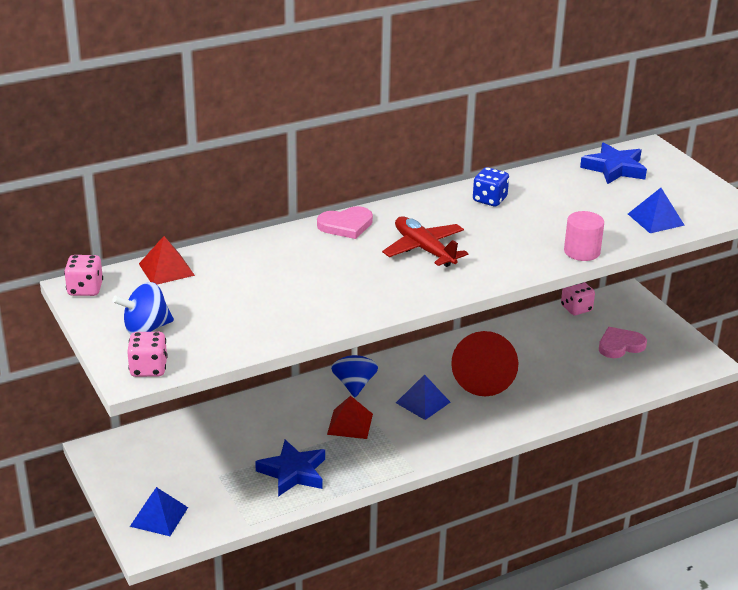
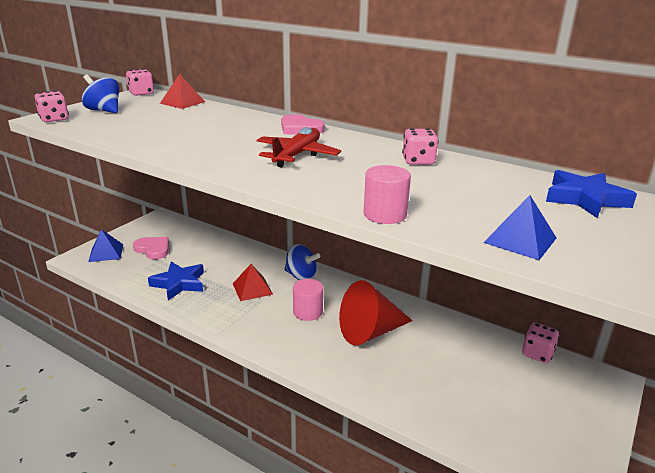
camera: 60 degrees right, 5 degrees down
(354, 384) = (301, 276): blue spinning top -> blue spinning top turned 60 degrees clockwise
(423, 402) = (308, 312): blue pyramid -> pink cylinder
(489, 200) = (418, 161): blue dice -> pink dice
(620, 345) = (518, 402): pink heart -> pink heart (153, 249)

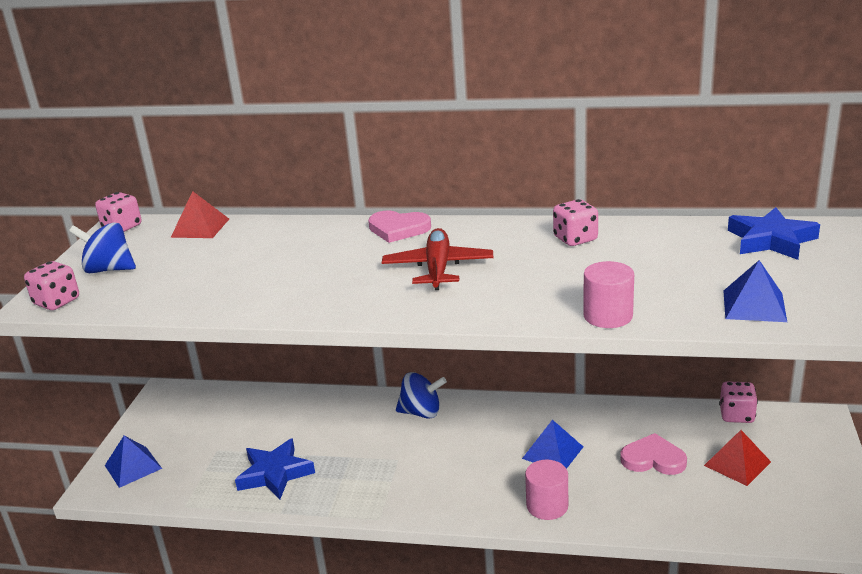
camera: 20 degrees left, 0 degrees up
(153, 249) = (196, 440): pink heart -> pink heart (653, 459)
(252, 288) = (375, 448): red pyramid -> red pyramid (737, 463)
(308, 312) = (464, 454): pink cylinder -> pink cylinder (547, 506)
(370, 332) = (552, 452): red cone -> blue pyramid

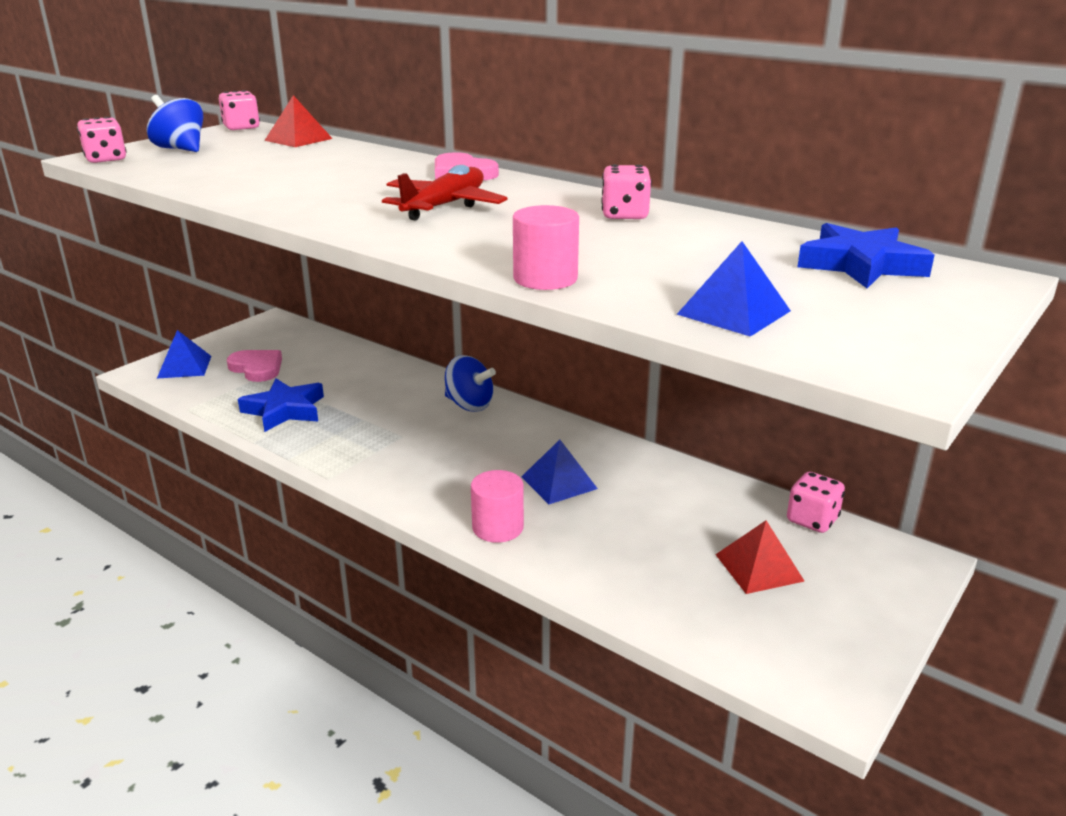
camera: 25 degrees right, 0 degrees up
(653, 459) = (662, 527): pink heart -> pink heart (257, 368)

